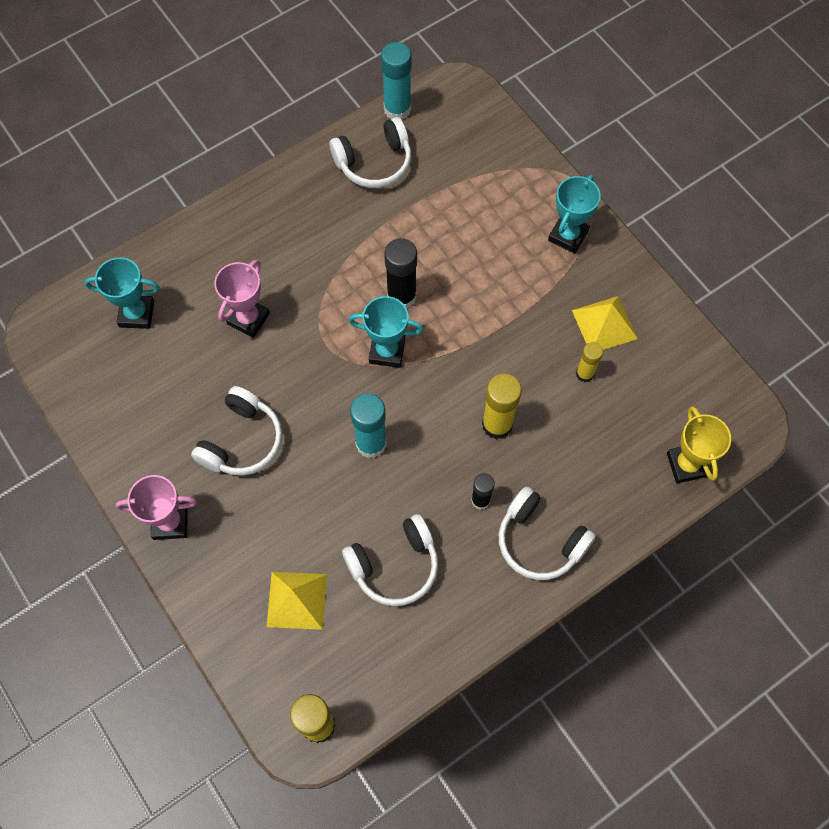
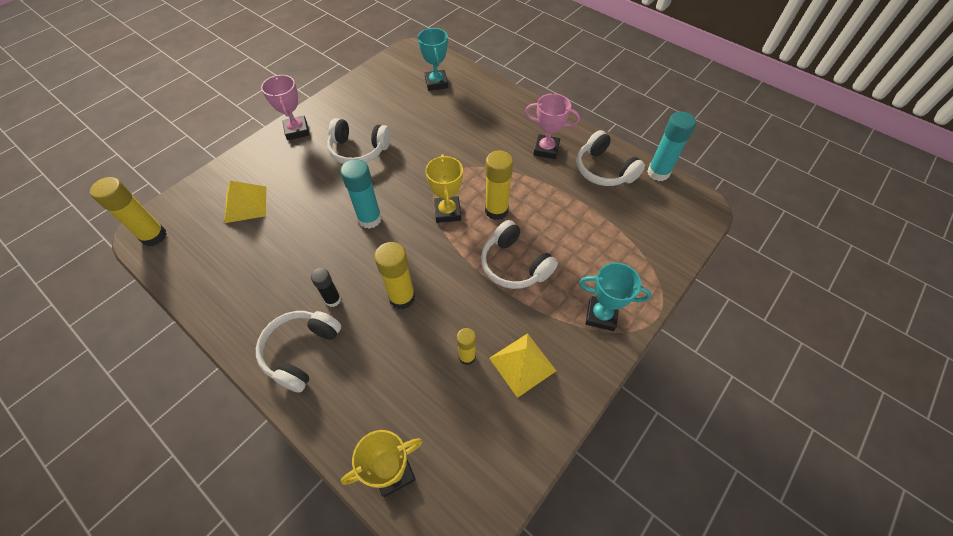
camera: 75 degrees right, 10 degrees down
(248, 319) = (450, 132): pink trophy -> pink trophy (546, 149)
(387, 351) = (447, 212): turquoise trophy -> yellow trophy
(395, 566) = (273, 254): white headphones -> white headphones (514, 265)
(401, 297) = (496, 210): black glue stick -> yellow glue stick

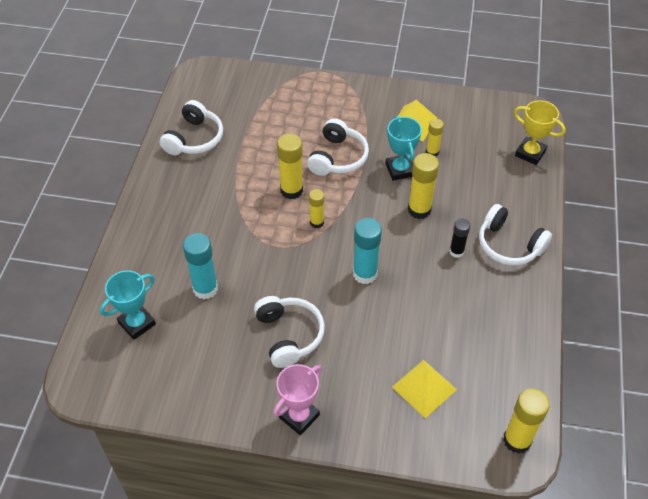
camera: 120 degrees left, 5 degrees down
(301, 351) = (509, 245): white headphones -> white headphones turned 45 degrees clockwise
(447, 212) = (316, 222): yellow trophy -> yellow glue stick
(546, 149) = (192, 185): pink trophy -> none
(601, 315) = (344, 98): turquoise trophy -> turquoise trophy (400, 170)
(658, 173) = (176, 105): turquoise glue stick -> turquoise glue stick (205, 289)

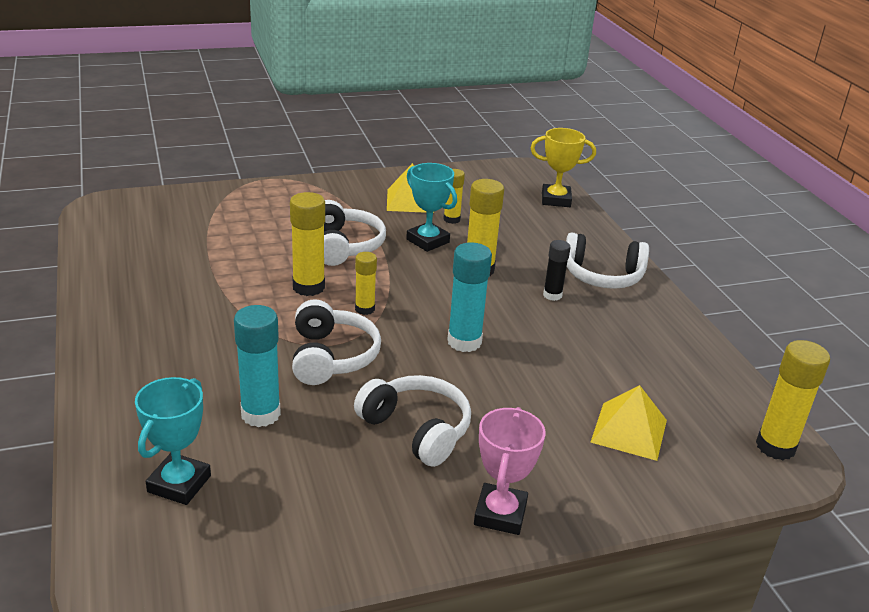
camera: 30 degrees left, 20 degrees down
(194, 139) = (137, 267): white headphones -> white headphones (331, 357)

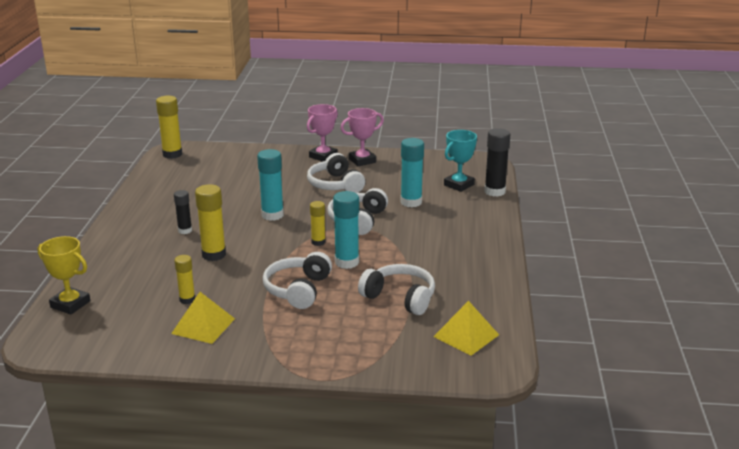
camera: 155 degrees left, 5 degrees down
(102, 479) = (494, 191): none -> black glue stick
(308, 287) = (347, 262): yellow glue stick -> turquoise glue stick
(410, 519) = (362, 160): none -> pink trophy
(427, 241) = (228, 283): turquoise trophy -> none
(602, 276) = (132, 236): white headphones -> white headphones (400, 298)
(629, 431) = (232, 169): yellow pyramid -> yellow pyramid (466, 335)

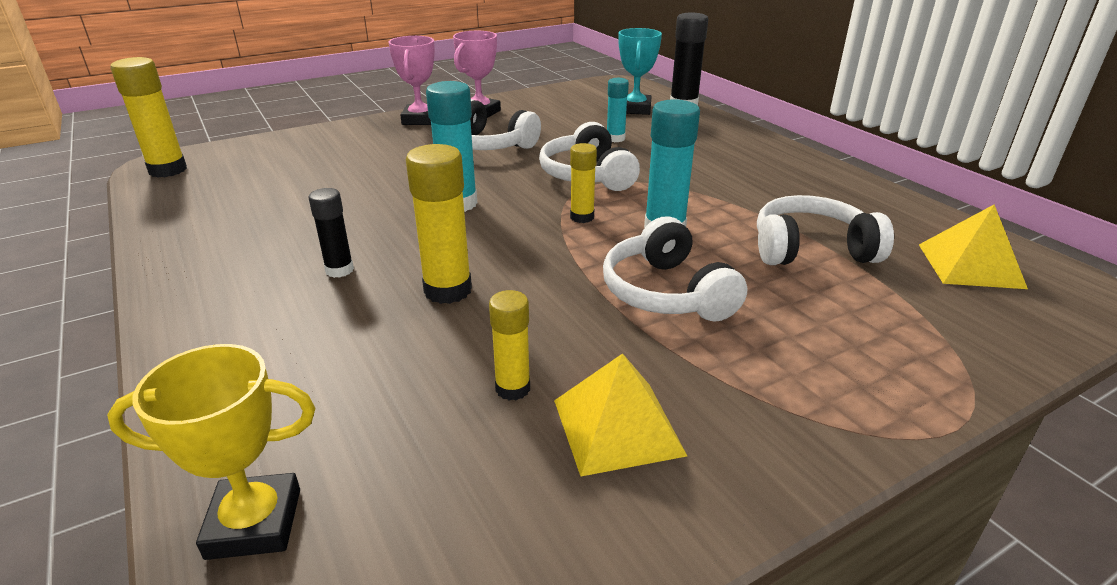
camera: 35 degrees left, 5 degrees up
(411, 202) = (615, 138): turquoise glue stick -> turquoise glue stick, size x0.61

